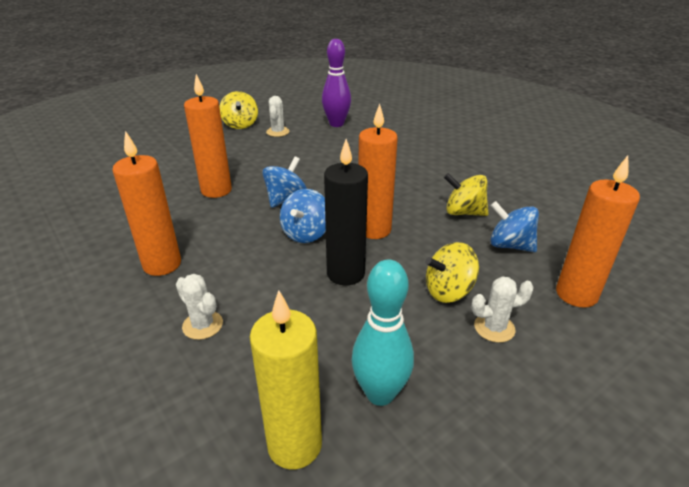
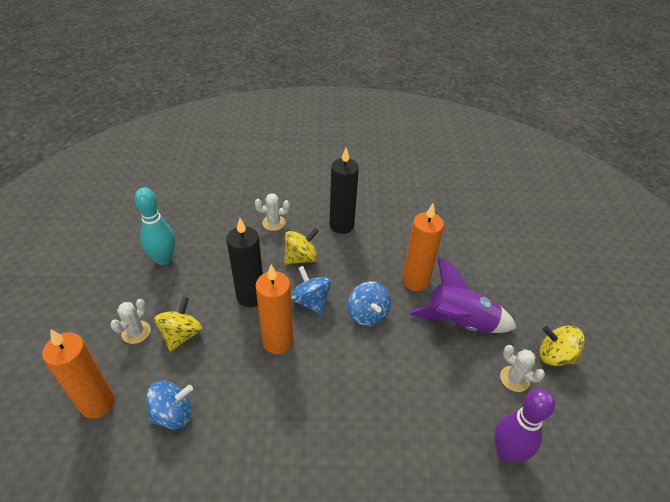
camera: 125 degrees right, 10 degrees up
(162, 264) = (341, 225): orange candle -> black candle
(246, 160) = (460, 322): none -> purple rocket
(294, 445) = (177, 222): yellow candle -> none
(464, 212) = (238, 422): yellow spinning top -> yellow spinning top (301, 258)

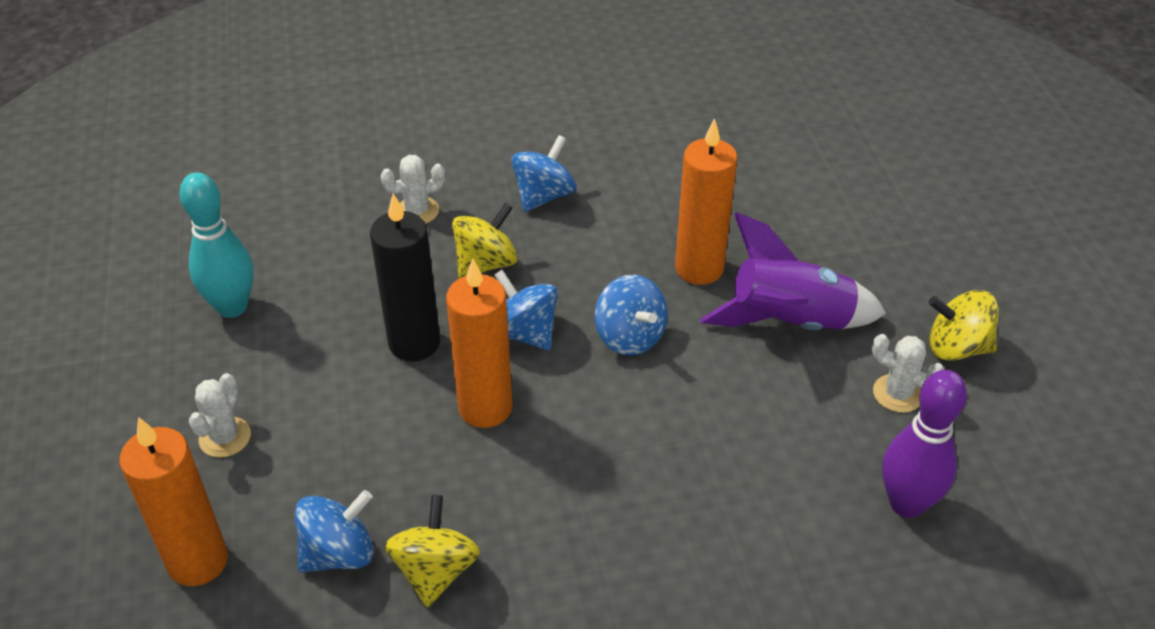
camera: 10 degrees left, 0 degrees up
(181, 335) = (310, 427): yellow spinning top -> yellow spinning top (435, 571)
(341, 225) = (544, 196): black candle -> blue spinning top

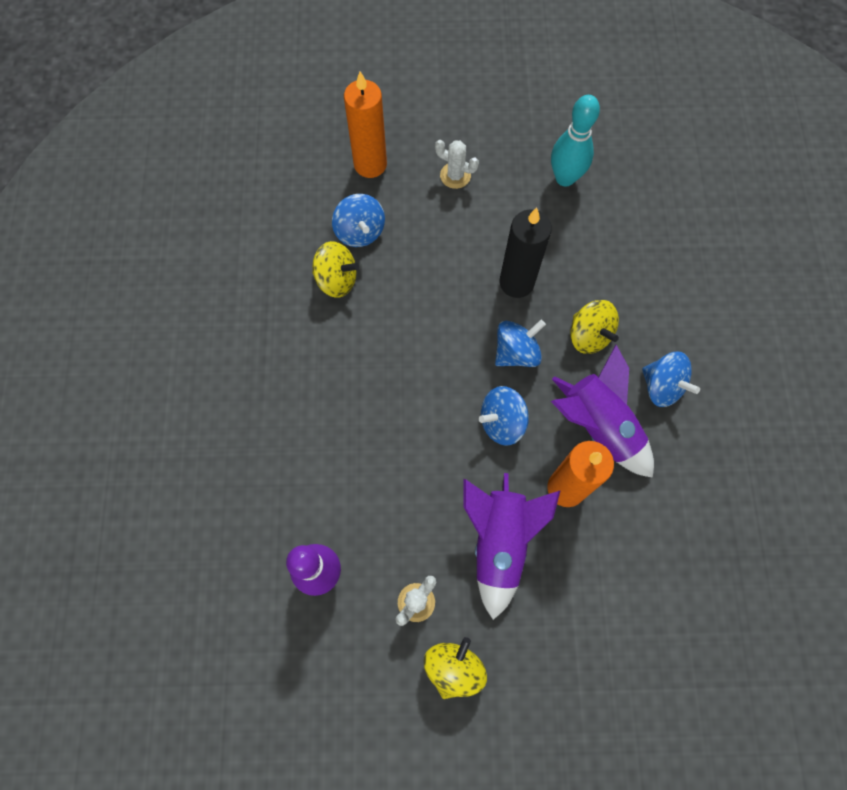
camera: 100 degrees right, 25 degrees up
(417, 211) = (651, 295): white cactus -> none
(485, 407) = (453, 320): orange candle -> none
(610, 246) = (599, 426): none -> purple rocket

